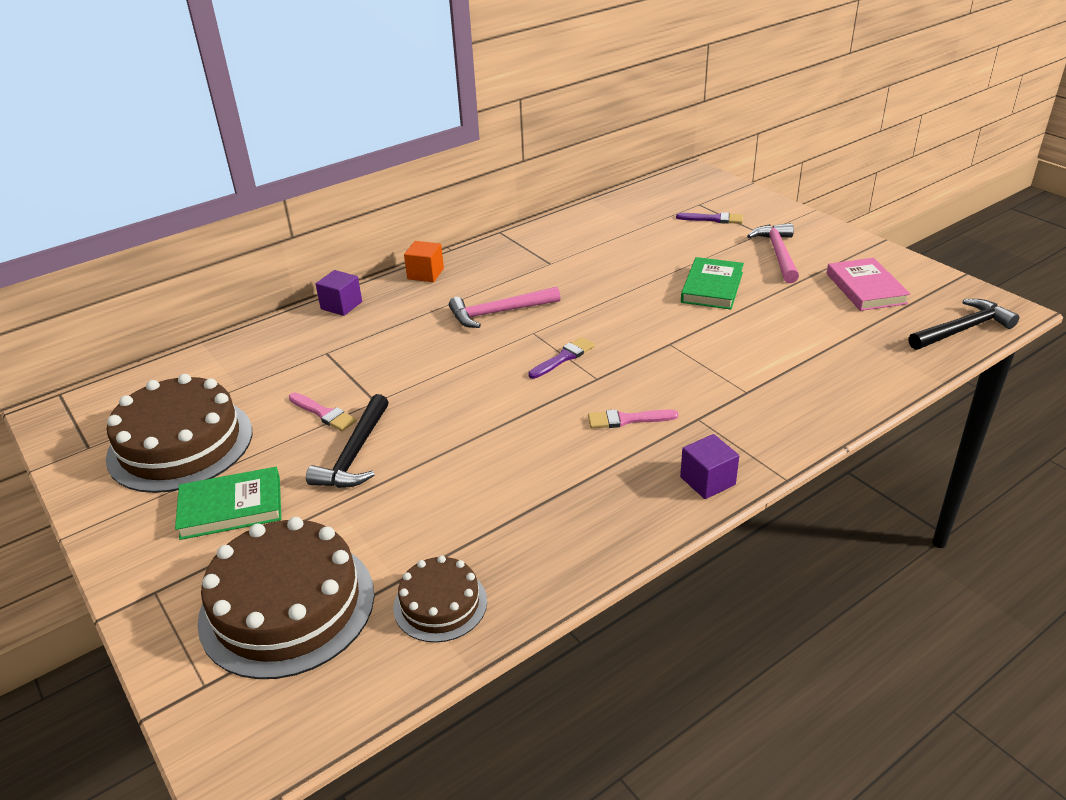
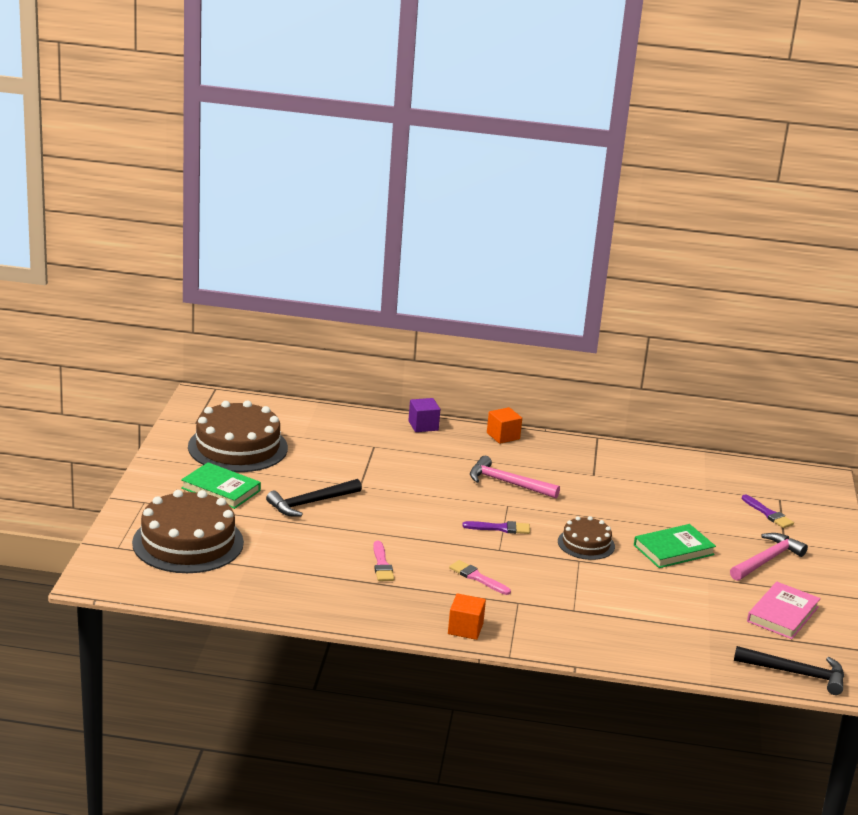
camera: 40 degrees right, 10 degrees down
(323, 413) = (325, 475): pink brush -> pink brush (382, 564)
(440, 604) = (250, 585): brown cake -> brown cake (586, 544)
(707, 481) = (465, 629): purple cube -> orange cube

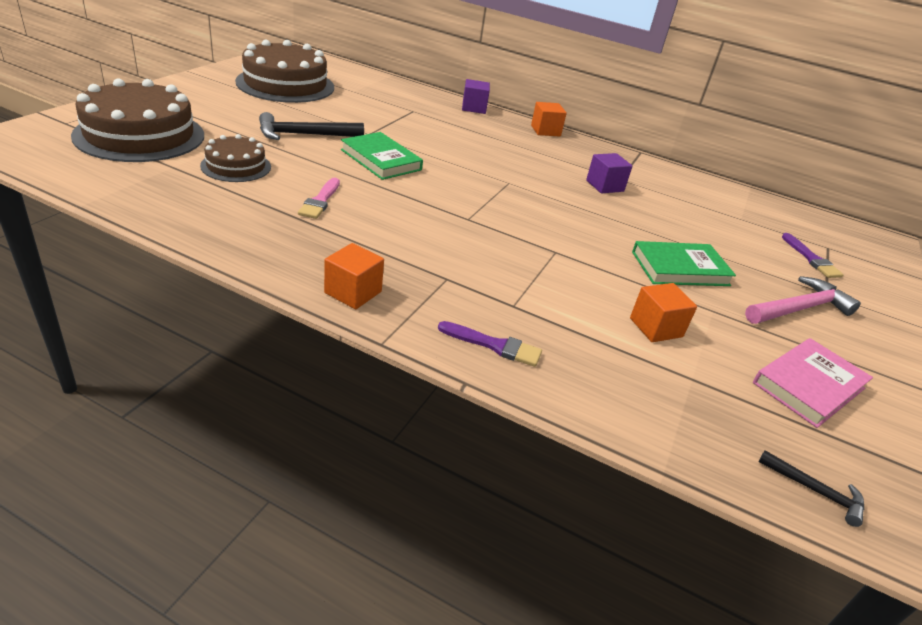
camera: 15 degrees right, 10 degrees up
(221, 489) = (230, 106): green book -> green book (381, 160)
(477, 578) = (418, 240): pink brush -> none
(500, 528) = (485, 200): purple brush -> purple brush (494, 345)
(507, 483) = (522, 165): pink hammer -> none
(584, 486) = (604, 186): none -> purple cube
(586, 544) = (574, 237): brown cake -> brown cake (236, 166)
(674, 600) = (656, 327): none -> orange cube
(796, 674) = (816, 491): black hammer -> black hammer, size x0.56

